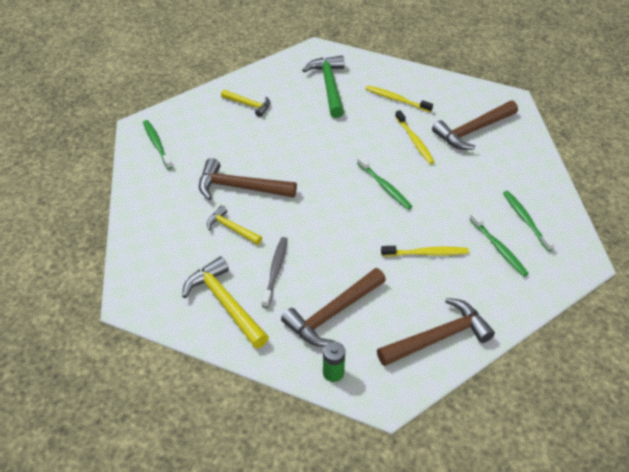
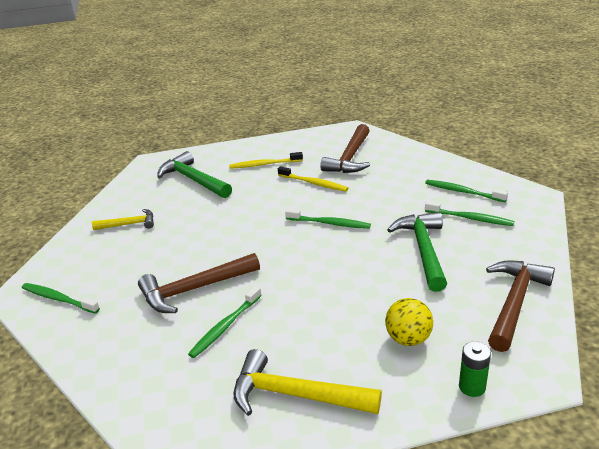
camera: 35 degrees left, 15 degrees down
(232, 228) = (225, 326): yellow hammer -> green toothbrush
(275, 271) = (312, 336): grey toothbrush -> none
(333, 313) = (408, 339): brown hammer -> yellow ball
(426, 253) = (423, 250): yellow toothbrush -> green hammer

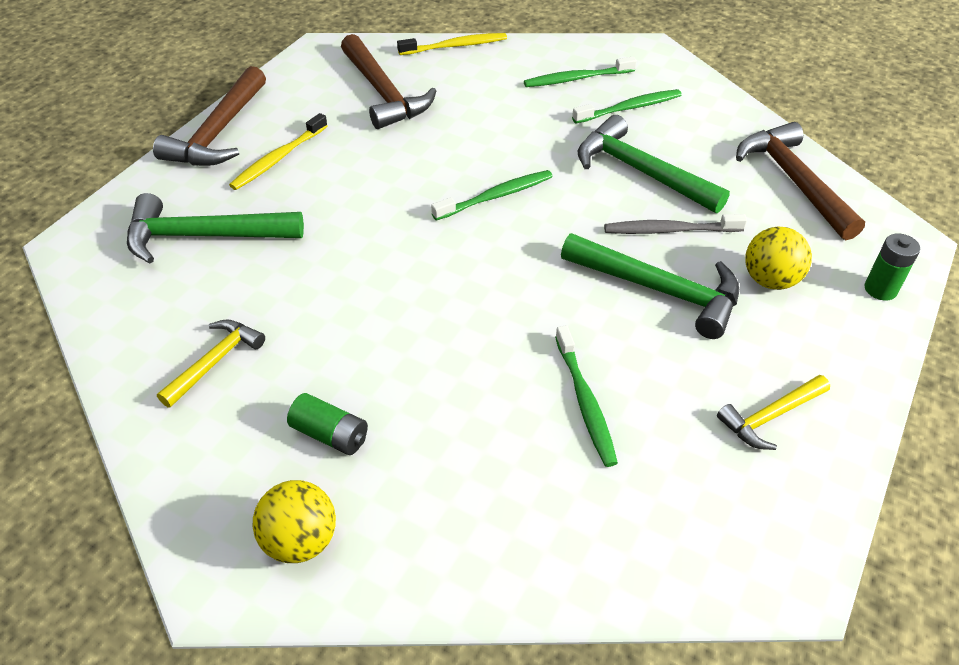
camera: 50 degrees left, 15 degrees up
(58, 299) = (300, 541): green toothbrush -> yellow ball
(121, 272) = (330, 434): none -> green battery
(194, 289) = (472, 385): brown hammer -> brown hammer (218, 132)
(296, 395) = (770, 417): yellow hammer -> yellow hammer, size x0.59
(314, 183) = (392, 152): yellow toothbrush -> yellow toothbrush (455, 46)
(339, 306) = (659, 290): none -> green hammer
(392, 284) = (669, 230): none -> grey toothbrush

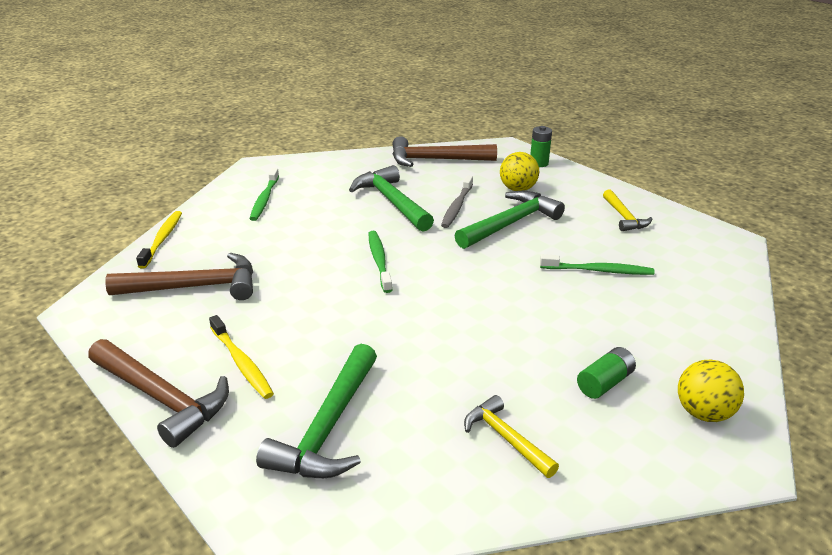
camera: 70 degrees left, 15 degrees down
(629, 108) = (319, 189): green toothbrush -> none
(641, 172) = (392, 202): green hammer -> green hammer turned 90 degrees clockwise

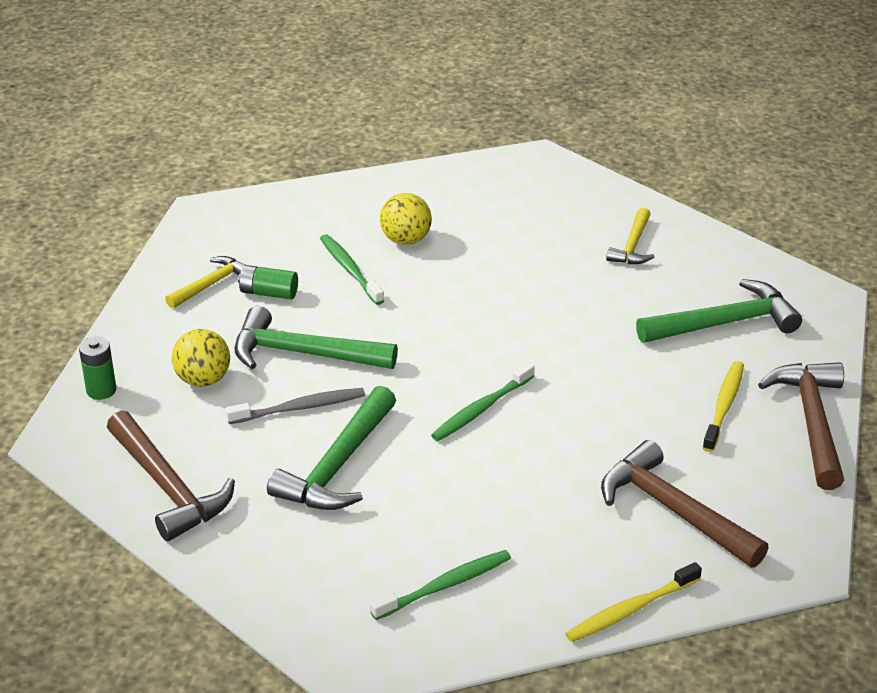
camera: 125 degrees left, 5 degrees up
(604, 383) = (521, 224): green battery -> green battery (269, 293)
(703, 413) = (505, 179): yellow ball -> yellow ball (406, 240)

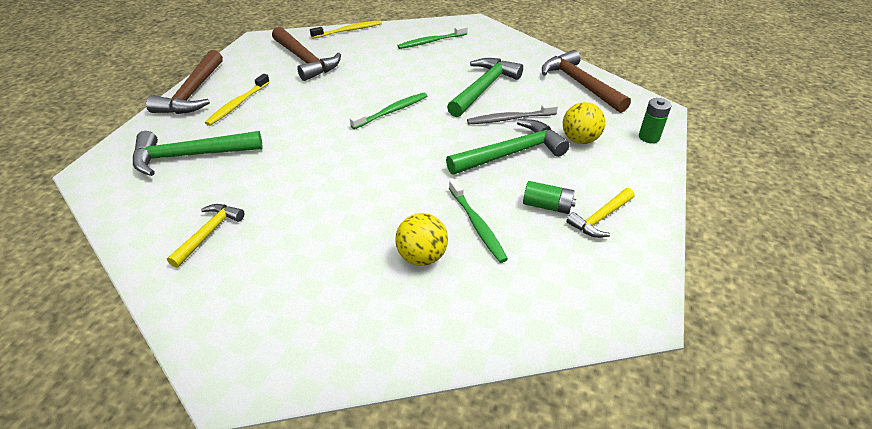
camera: 175 degrees left, 5 degrees up
(303, 353) = (511, 153): green hammer -> green hammer turned 45 degrees counterclockwise

